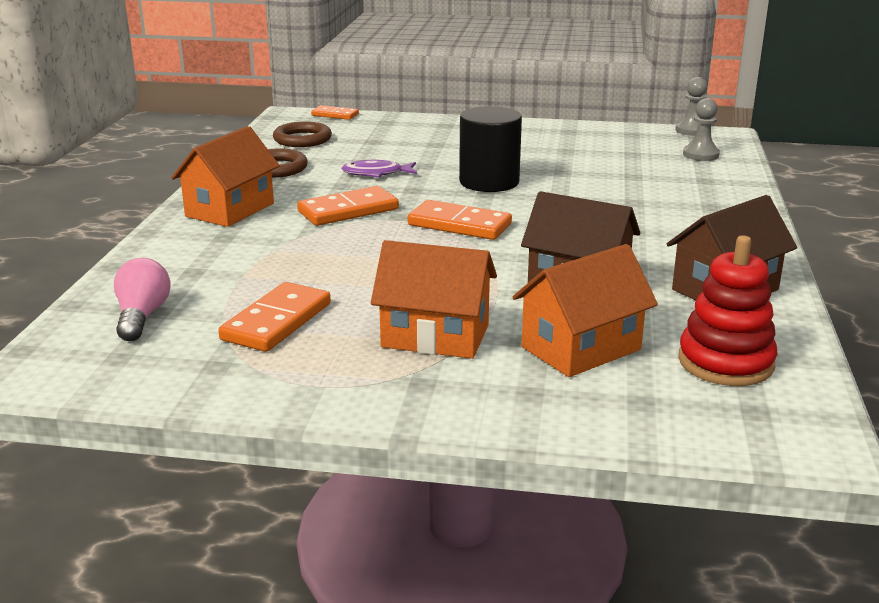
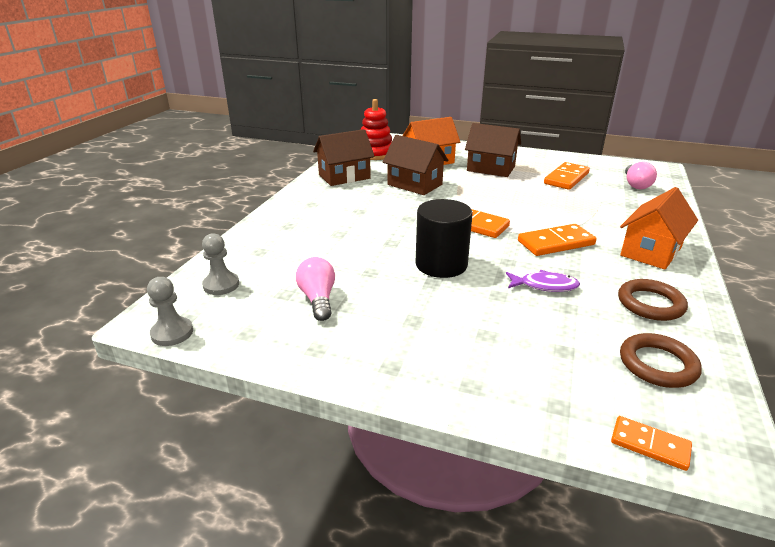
camera: 170 degrees left, 5 degrees up
(435, 336) = (491, 168): orange house -> brown house
(596, 152) = (318, 299): none -> pink light bulb

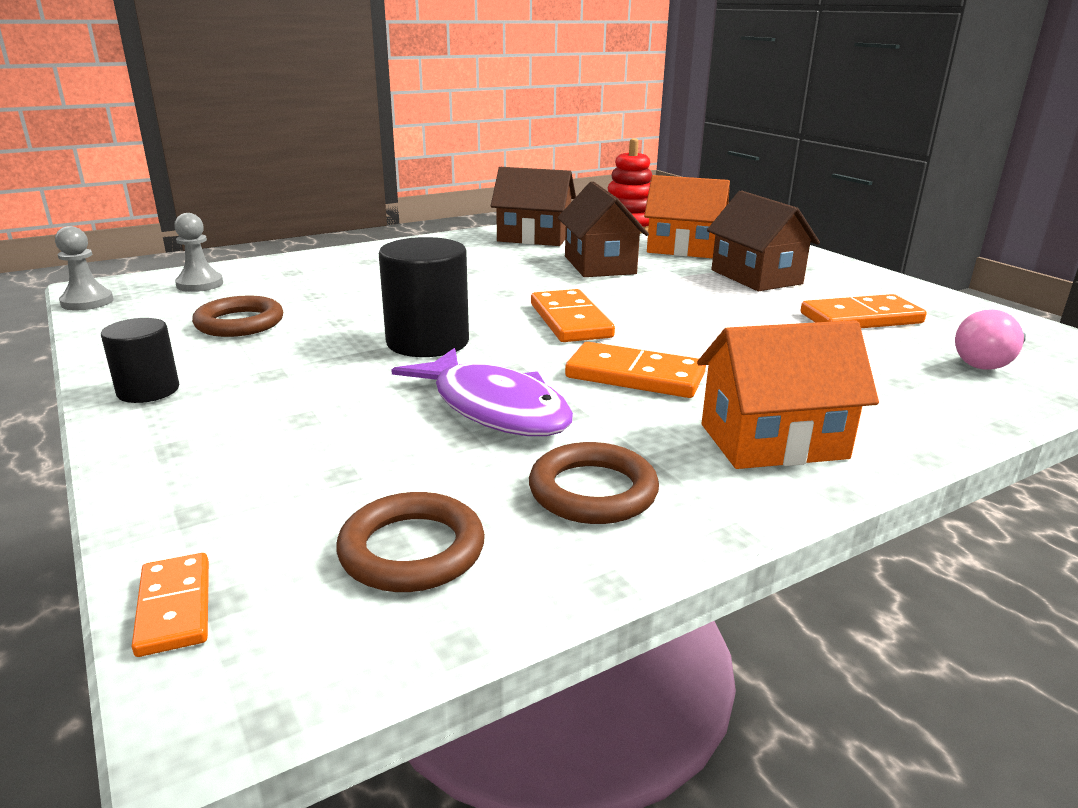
camera: 40 degrees right, 5 degrees down
(318, 299) = (239, 323): pink light bulb -> brown ring
(377, 365) = (148, 390): none -> black cylinder
(544, 286) = (494, 408): purple fish -> purple fish, size x1.71

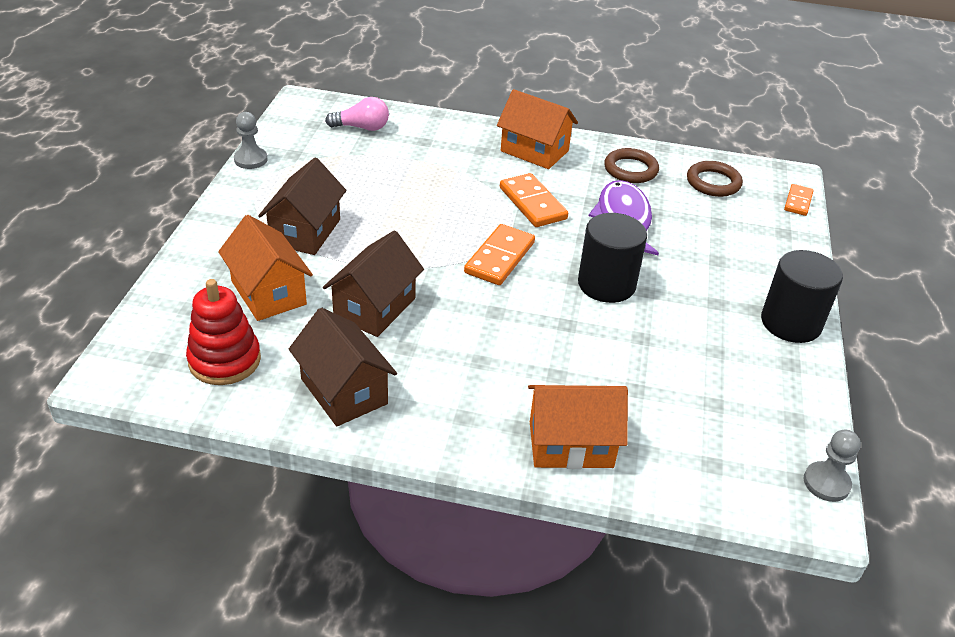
camera: 140 degrees left, 15 degrees up
(148, 390) = (791, 323): black cylinder -> black cylinder, size x1.64
(200, 284) = (721, 466): grey pawn -> grey pawn (250, 160)
(239, 323) = (712, 374): brown ring -> none
(341, 262) = (571, 444): none -> orange house
(860, 318) = (343, 172): orange domino -> none

